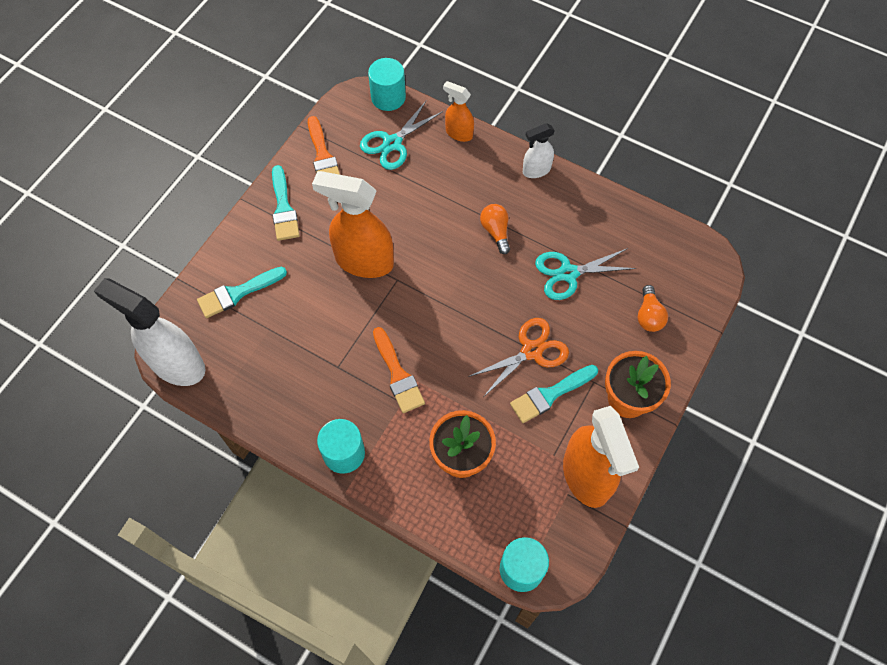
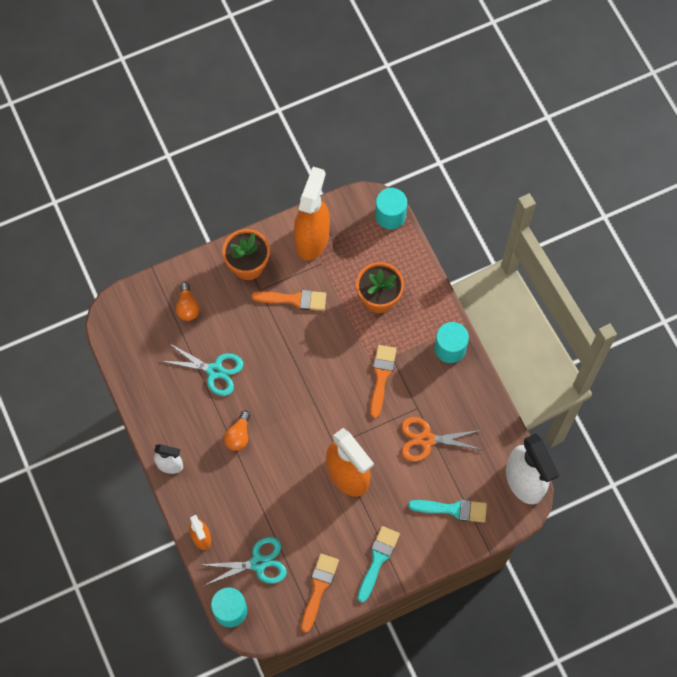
camera: 145 degrees left, 5 degrees up
(532, 351) = (283, 334): orange scissors -> orange scissors (426, 439)
(550, 394) = (294, 300): turquoise brush -> orange brush
(649, 315) = (187, 307): orange light bulb -> orange light bulb turned 135 degrees clockwise

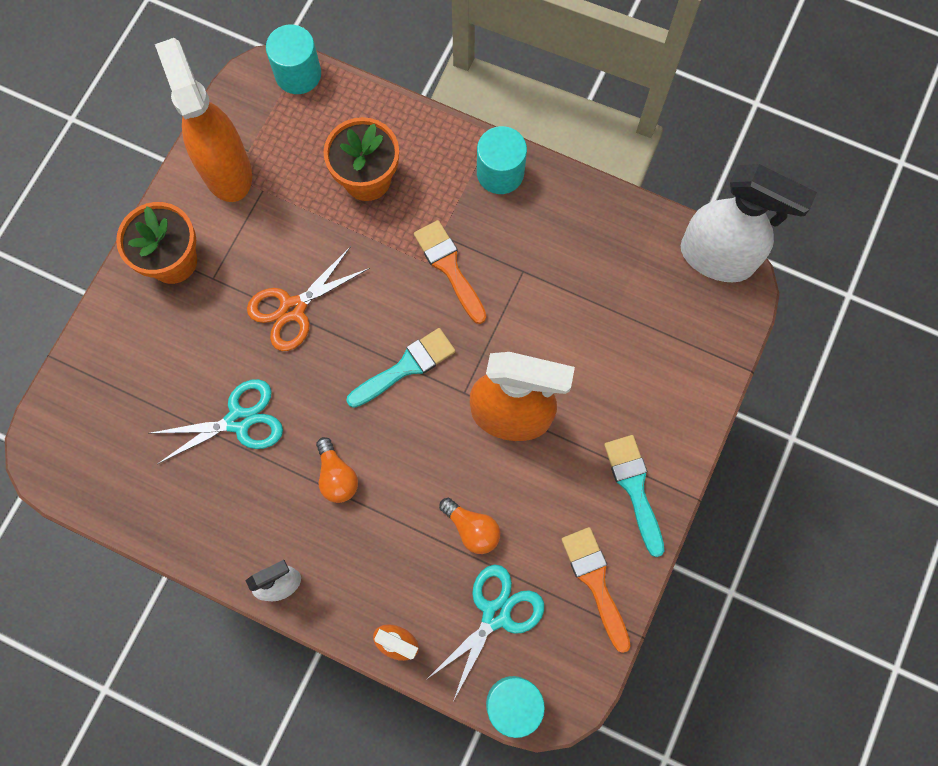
camera: 40 degrees left, 5 degrees up
(187, 307) = (137, 369): orange light bulb -> orange light bulb (472, 529)
(294, 300) = (265, 258): orange brush -> none
(426, 439) = (565, 299): orange scissors -> orange scissors (292, 309)
(453, 509) = (667, 356): turquoise brush -> turquoise brush (406, 367)

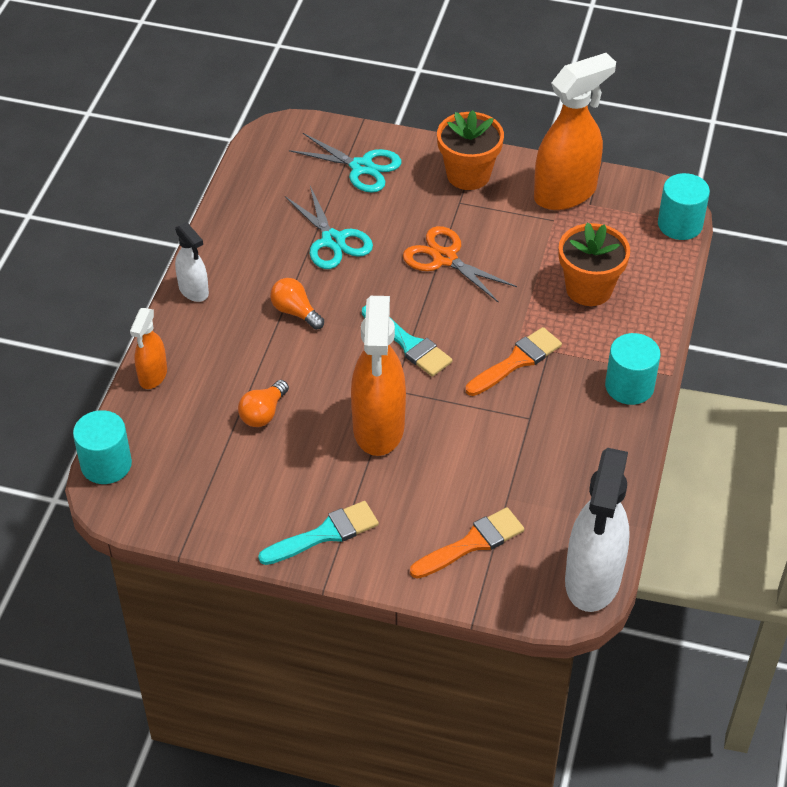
camera: 80 degrees right, 25 degrees down
(337, 476) = (295, 312): orange light bulb -> orange light bulb turned 75 degrees clockwise
(496, 614) = (186, 441): turquoise scissors -> turquoise scissors (361, 167)
(595, 582) = (227, 513): orange brush -> orange brush (472, 543)

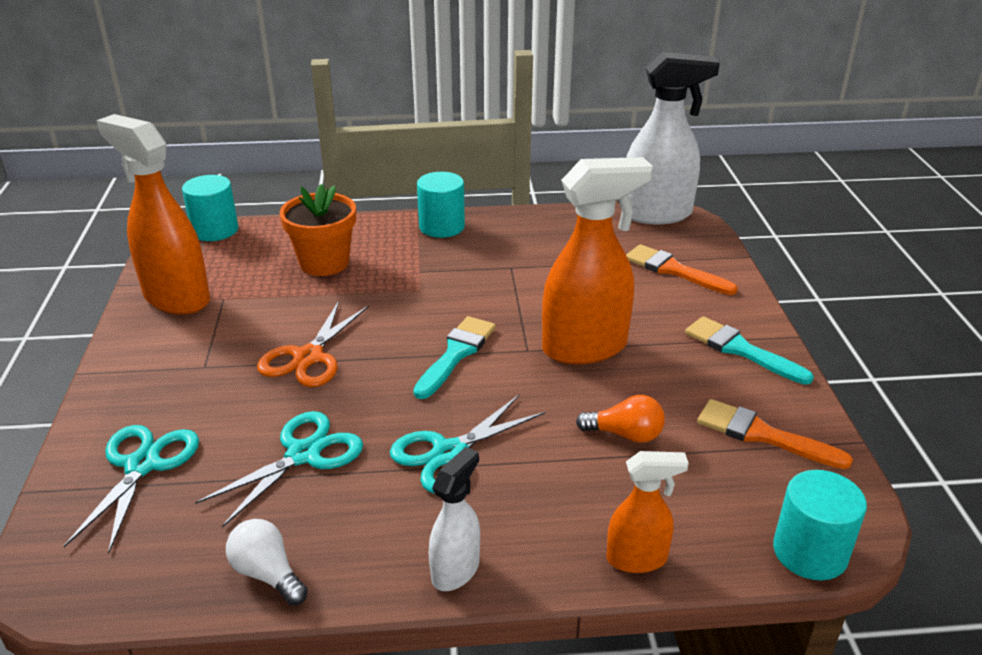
camera: 110 degrees left, 15 degrees down
(238, 212) = (267, 574): none -> white light bulb
(295, 312) = (449, 453): orange light bulb -> turquoise scissors
(468, 175) = (150, 369): orange flower pot -> none
(517, 361) = (443, 285): orange brush -> orange brush (762, 435)

